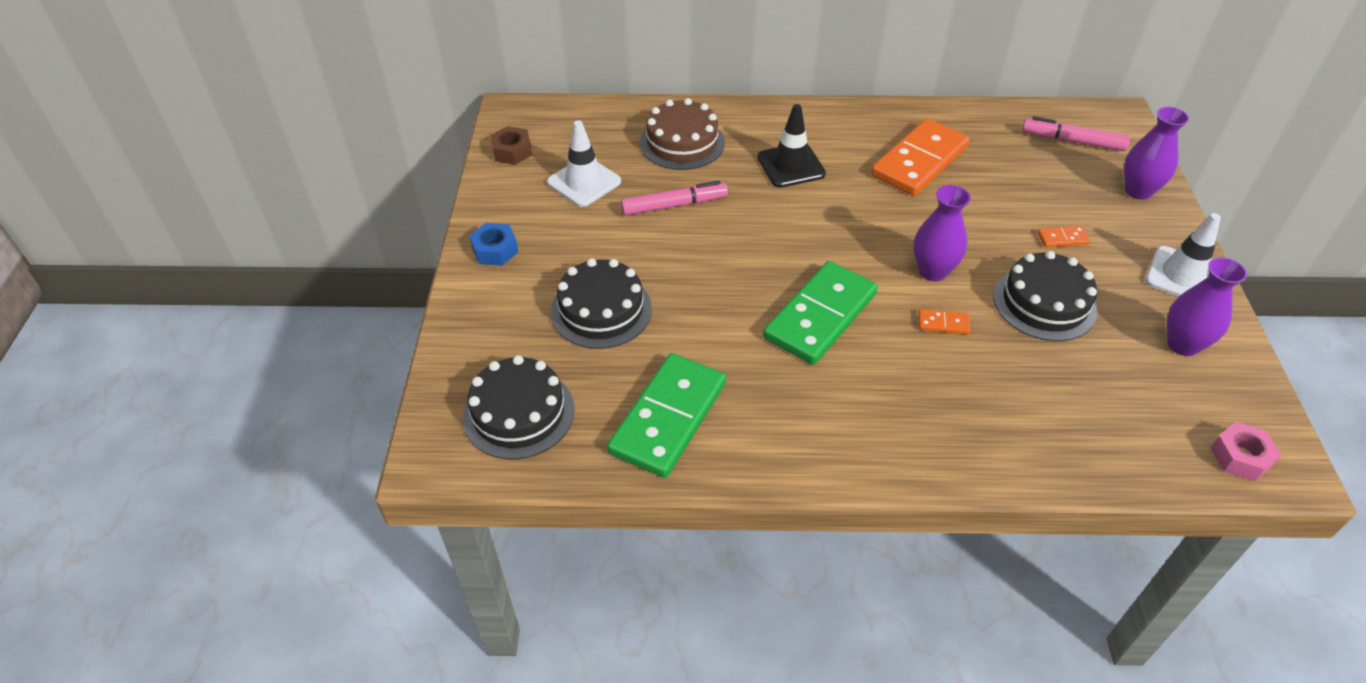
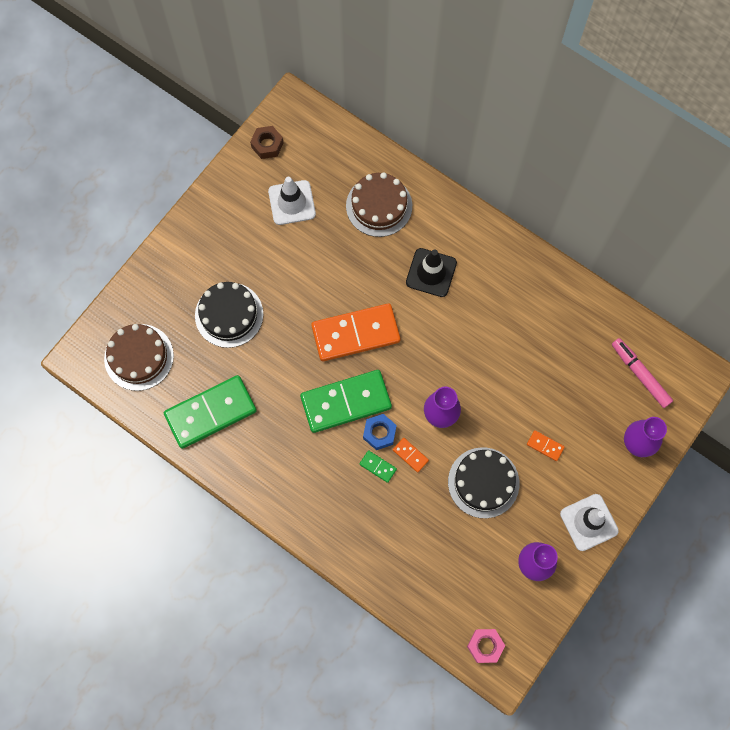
camera: 35 degrees right, 25 degrees up
(495, 250) = (202, 227): blue nut -> blue nut (379, 433)
(518, 413) = (139, 357): black cake -> brown cake
(674, 205) = (331, 259): pink marker -> none
(919, 161) = (518, 324): orange domino -> orange domino (355, 334)
(921, 354) = (378, 466): none -> green domino

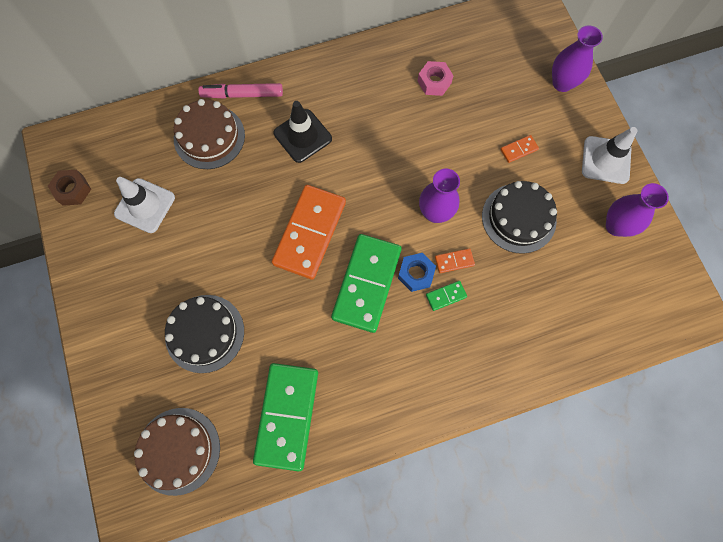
camera: 55 degrees left, 0 degrees up
(485, 646) = (666, 313): pink nut -> pink nut (434, 82)
(640, 374) = (506, 43): pink marker -> pink marker (242, 95)

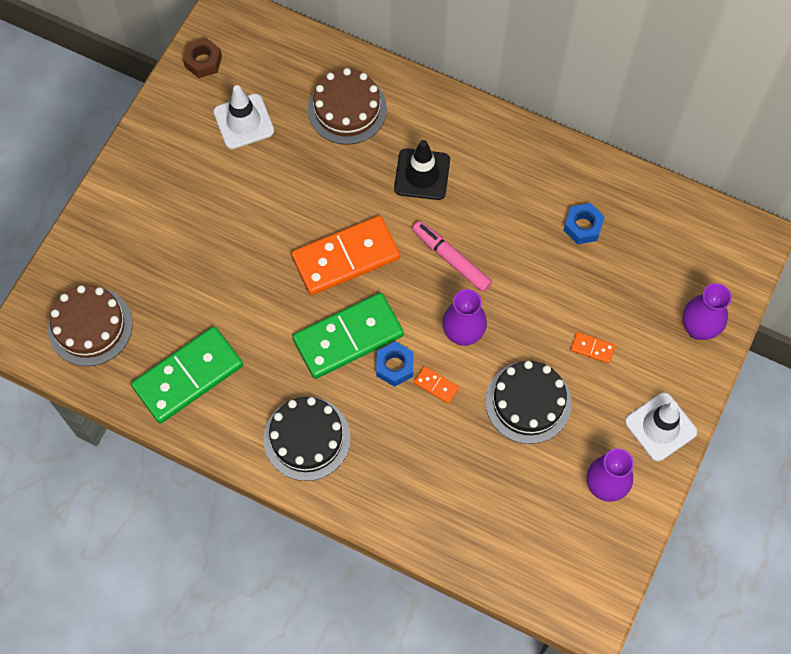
camera: 45 degrees right, 5 degrees down
(205, 333) = (191, 260): black cake -> black cake (307, 438)
(242, 95) = (409, 97): pink marker -> pink marker (451, 259)
(434, 82) = (583, 227): pink nut -> blue nut
(446, 296) = (400, 405): green domino -> none

